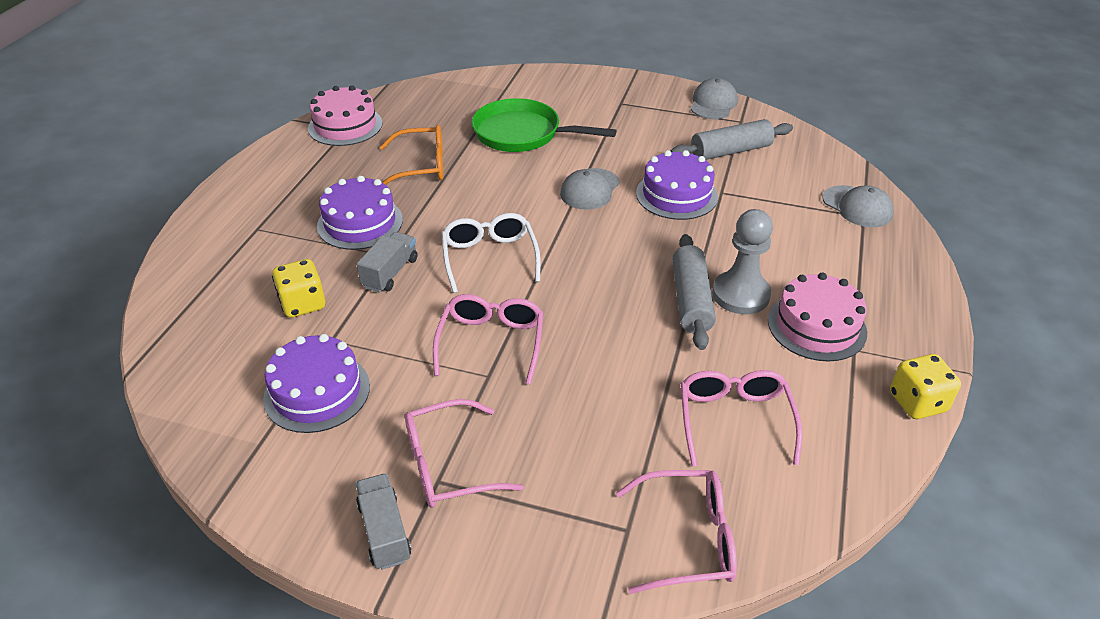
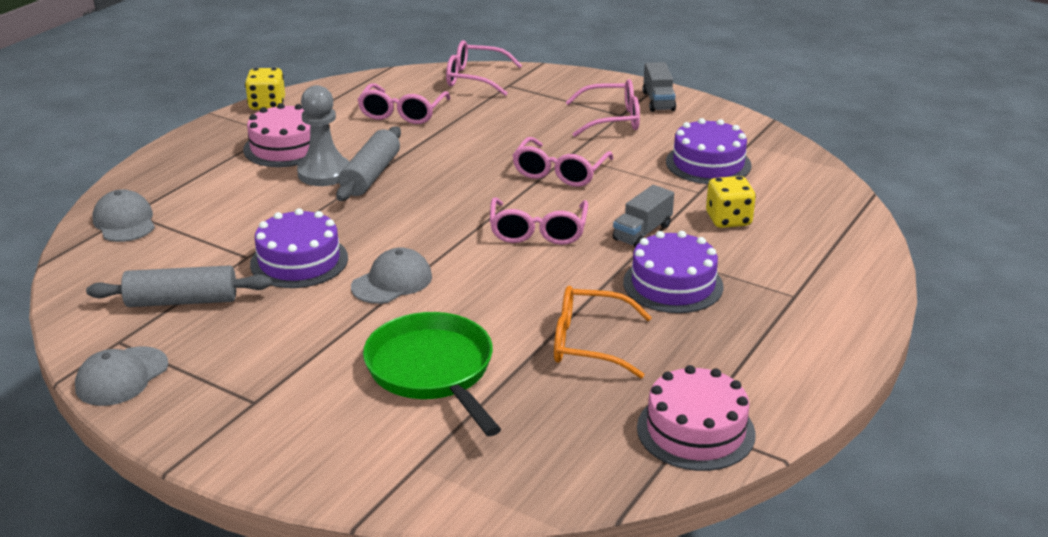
camera: 165 degrees left, 10 degrees down
(489, 257) = (538, 231): white glasses -> pink glasses
(522, 134) = (433, 371): green pan -> green pan turned 150 degrees counterclockwise

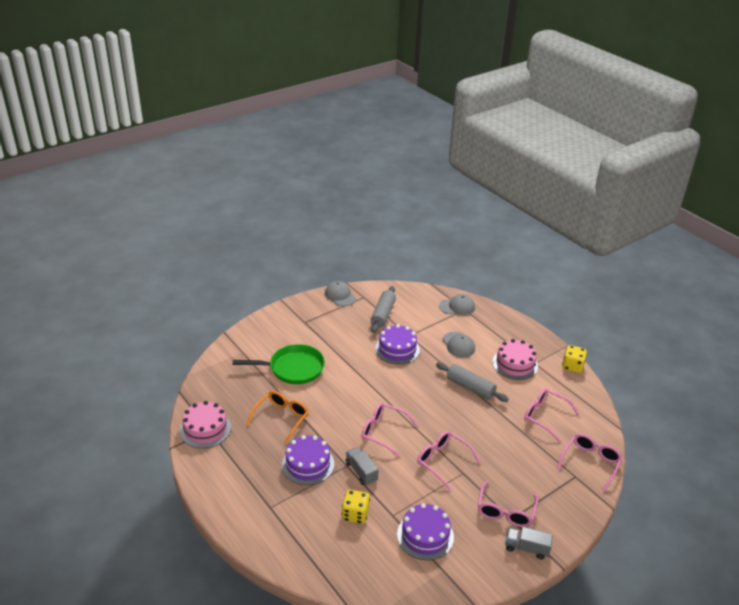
camera: 110 degrees right, 5 degrees up
(324, 173) = (479, 372): grey pawn -> none
(392, 282) = (365, 372): grey cap -> grey cap (458, 345)

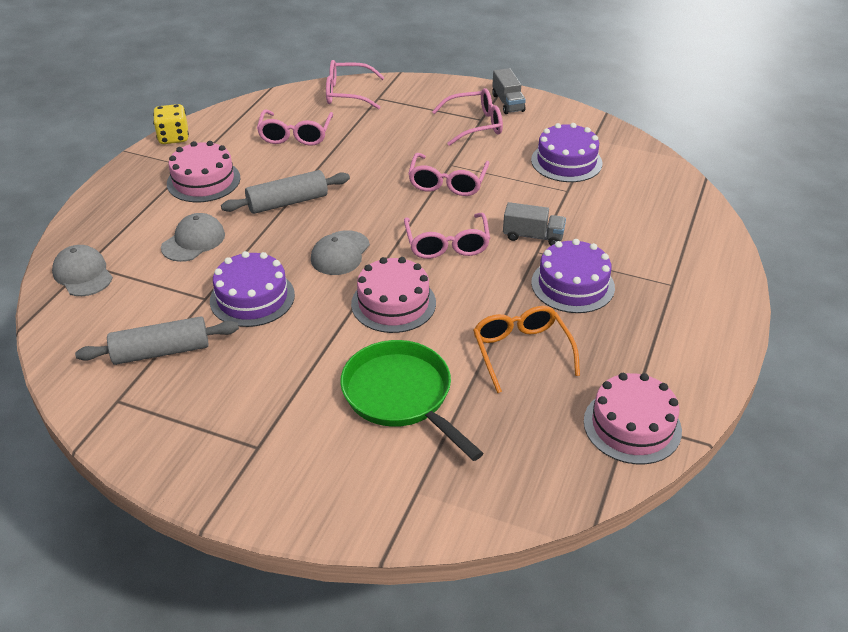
camera: 120 degrees left, 5 degrees up
(281, 418) = (521, 351): orange glasses -> orange glasses turned 75 degrees clockwise
(340, 295) = (132, 437): grey cap -> grey cap (340, 253)
(353, 391) = (393, 303): none -> pink cake
(355, 514) = (598, 216): yellow dice -> none
(361, 471) = (533, 236): grey truck -> grey truck turned 105 degrees counterclockwise
(470, 387) = (287, 202): grey rolling pin -> grey rolling pin turned 60 degrees clockwise

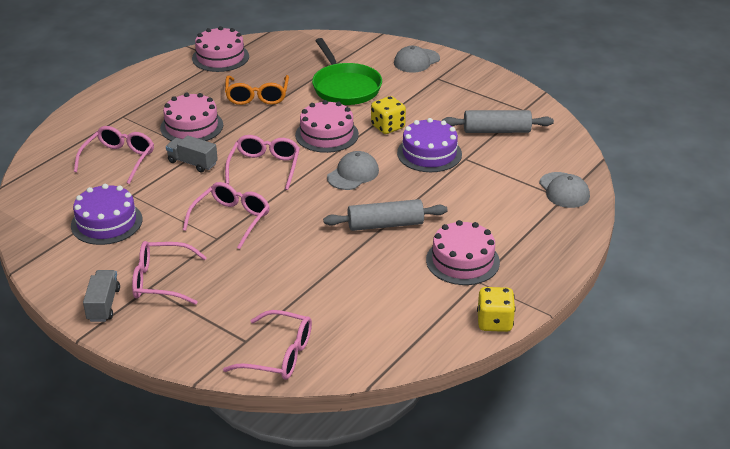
camera: 165 degrees left, 5 degrees down
(193, 241) = (473, 203): grey cap -> grey cap (416, 61)
(295, 135) = (359, 301): pink glasses -> pink glasses (119, 159)
(316, 330) = (388, 127): none -> yellow dice
(572, 285) = (191, 126): purple cake -> pink cake

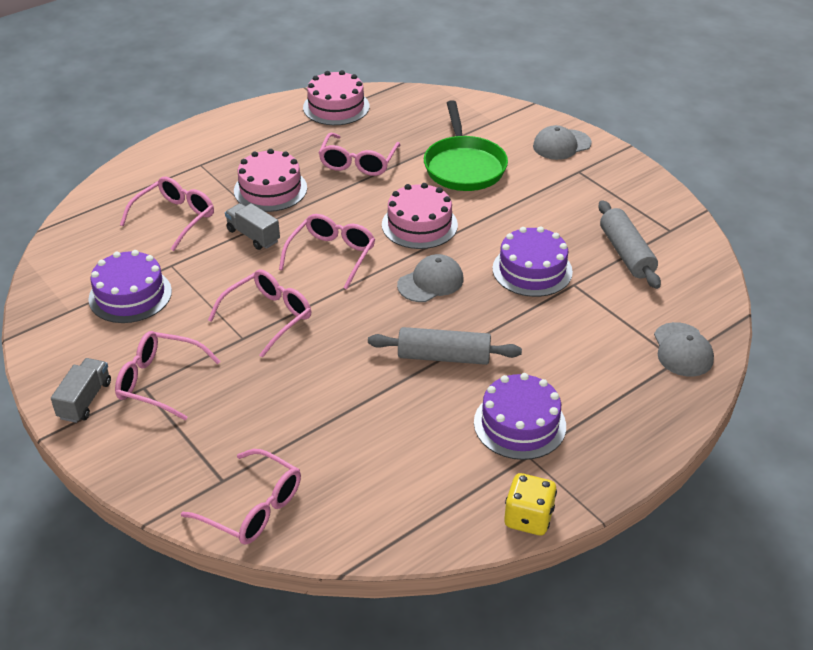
camera: 15 degrees right, 5 degrees up
(257, 96) = (358, 163): orange glasses -> pink glasses
(388, 127) = (495, 226): yellow dice -> none
(462, 261) = (519, 424): pink cake -> purple cake
(496, 131) = (626, 253): grey rolling pin -> grey rolling pin turned 60 degrees clockwise

